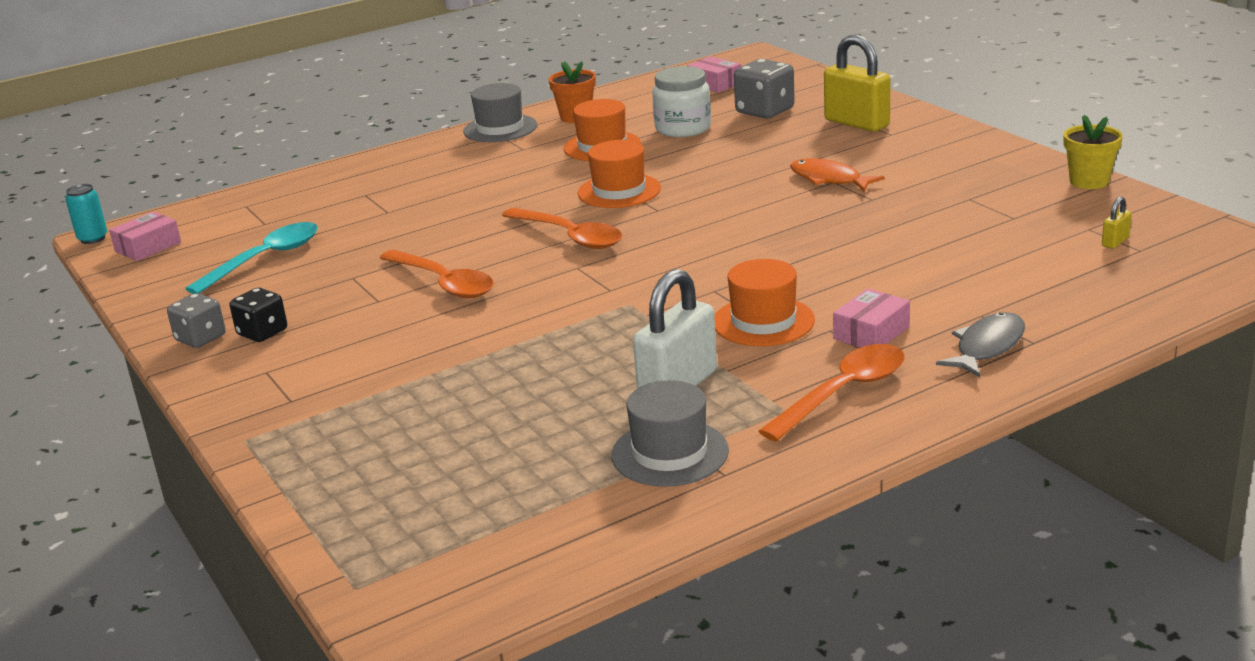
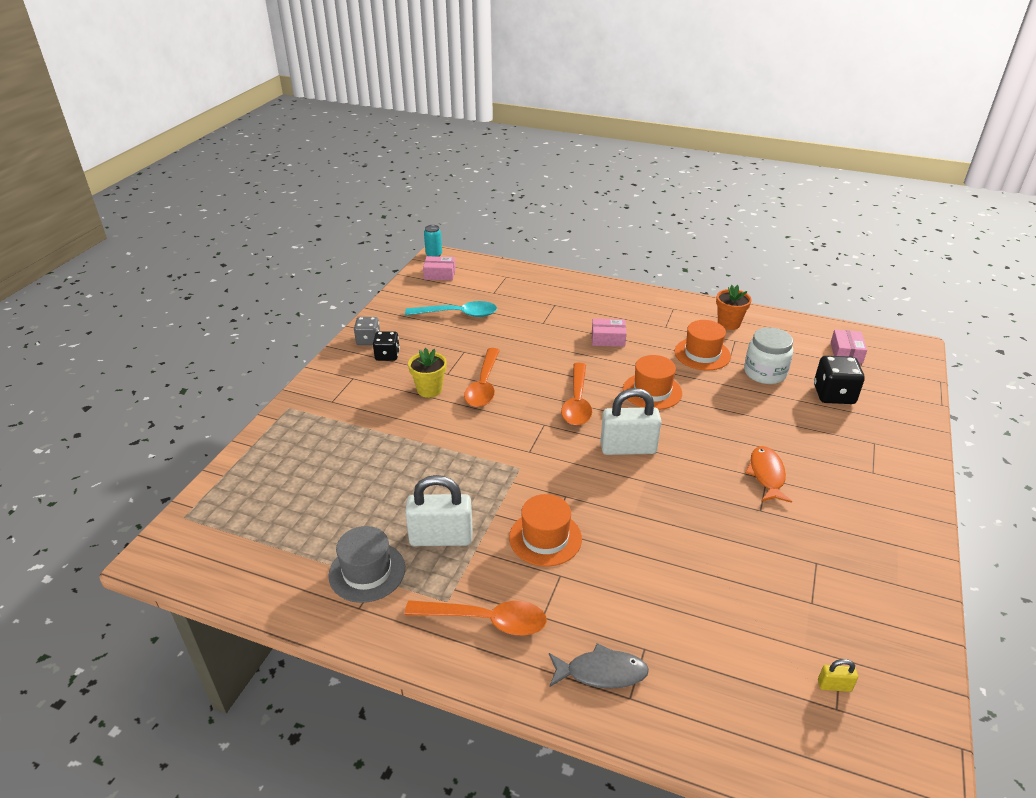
camera: 50 degrees right, 10 degrees up
(500, 128) = (681, 305): grey hat -> none
(690, 233) = (628, 448): none -> white padlock
(765, 111) = (833, 395): grey dice -> black dice
(856, 123) = (869, 447): yellow padlock -> none
(871, 333) = (572, 599): pink box -> pink box (608, 339)
(1089, 181) = (923, 624): yellow flower pot -> yellow flower pot (429, 390)

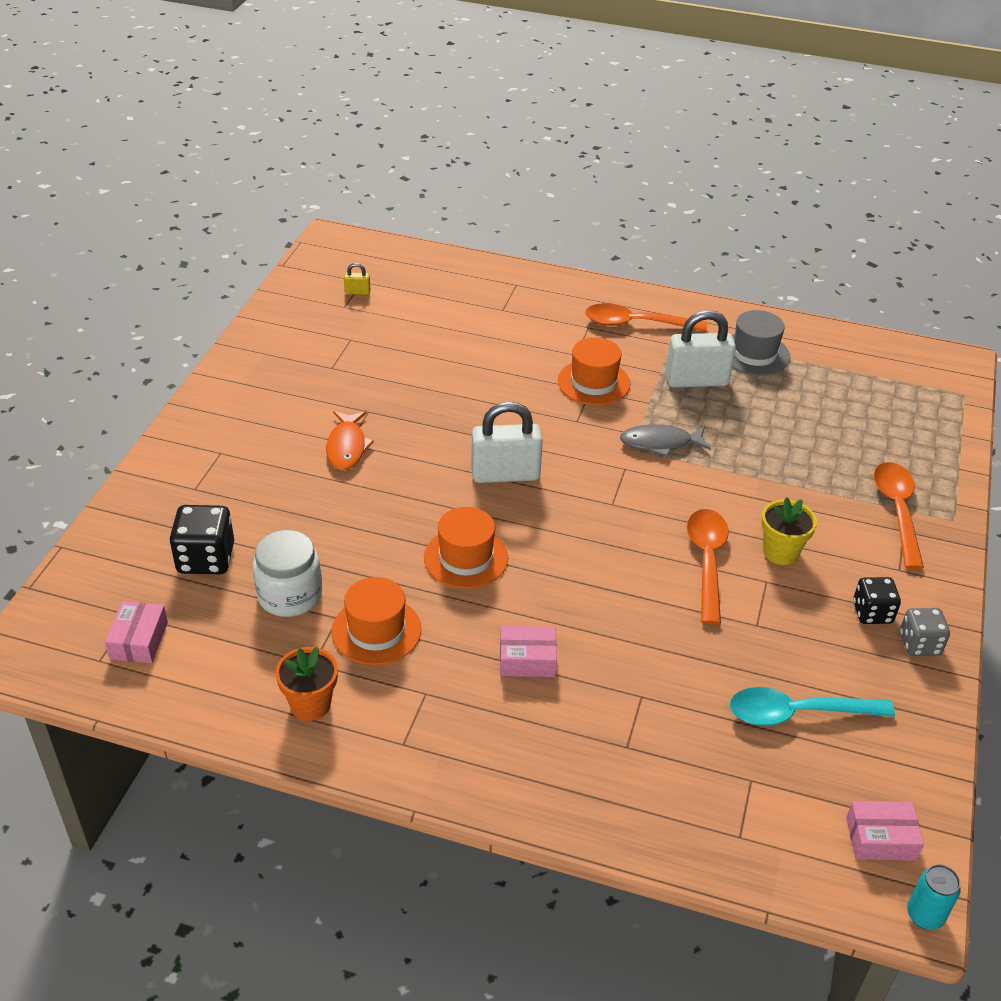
camera: 175 degrees right, 5 degrees up
(577, 402) = (571, 537): orange spoon -> orange spoon (897, 511)
(601, 672) = (537, 296): grey fish -> grey fish (660, 443)

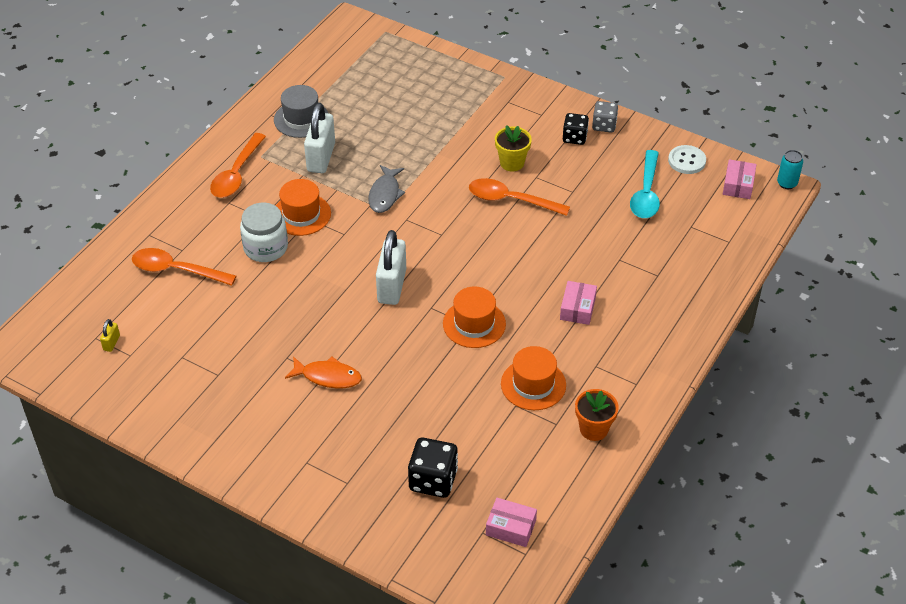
camera: 75 degrees left, 5 degrees up
(290, 595) = (486, 430): white jar -> white jar (265, 248)
(897, 511) = (490, 99): orange spoon -> orange spoon (177, 270)
(900, 759) = (686, 161): none -> white button

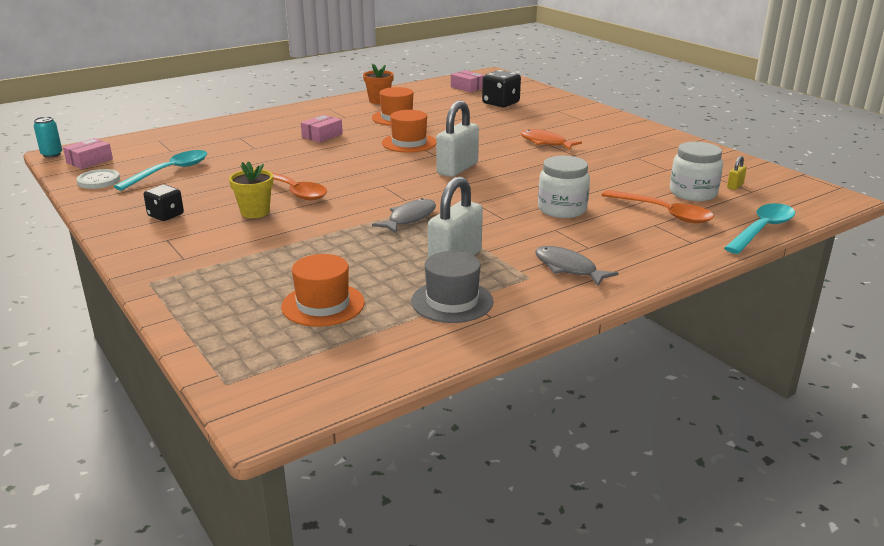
camera: 155 degrees left, 20 degrees down
(90, 270) = (762, 230): none -> turquoise spoon
(152, 314) = (693, 193): none -> white jar
(237, 173) = (568, 268): orange spoon -> grey fish
(301, 214) = (510, 222): orange hat -> orange hat (323, 305)
(604, 125) = (122, 217): grey dice -> none

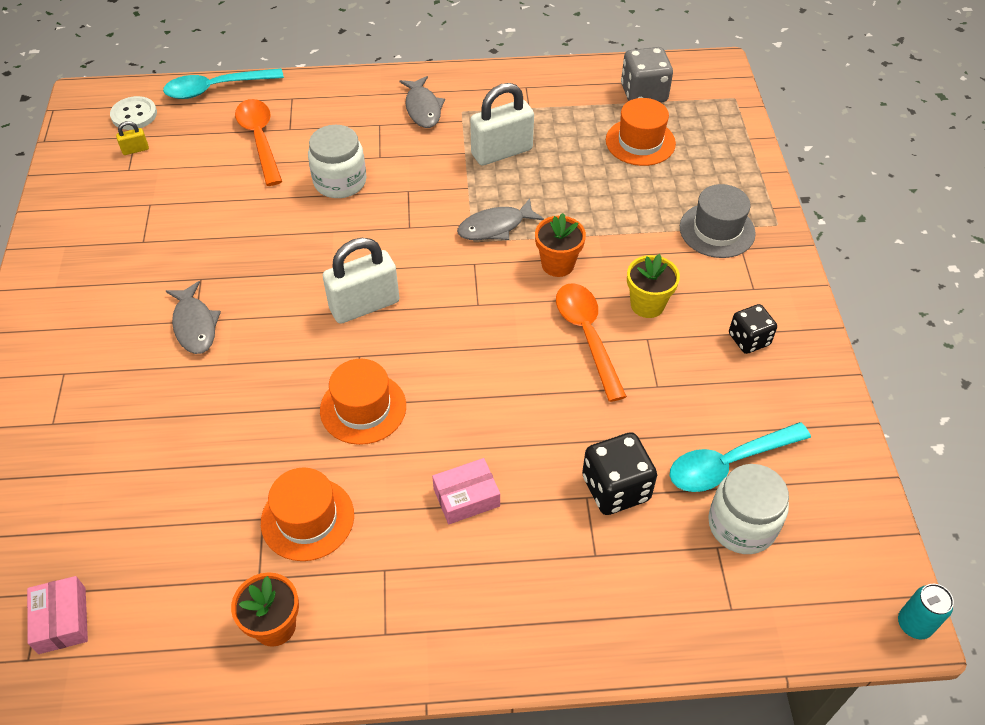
camera: 150 degrees left, 25 degrees up
(89, 161) = (848, 563): pink box -> none
(99, 181) = (831, 477): white button -> white button (134, 115)
(340, 213) = (557, 264): none -> orange flower pot
(349, 351) = (643, 93): none -> grey dice
(452, 301) = (541, 109): grey hat -> grey hat (717, 230)
(500, 103) = (97, 500): black dice -> black dice (615, 488)
(545, 142) = (195, 325): orange fish -> grey fish
(693, 193) = (190, 155): white jar -> white jar (742, 525)

